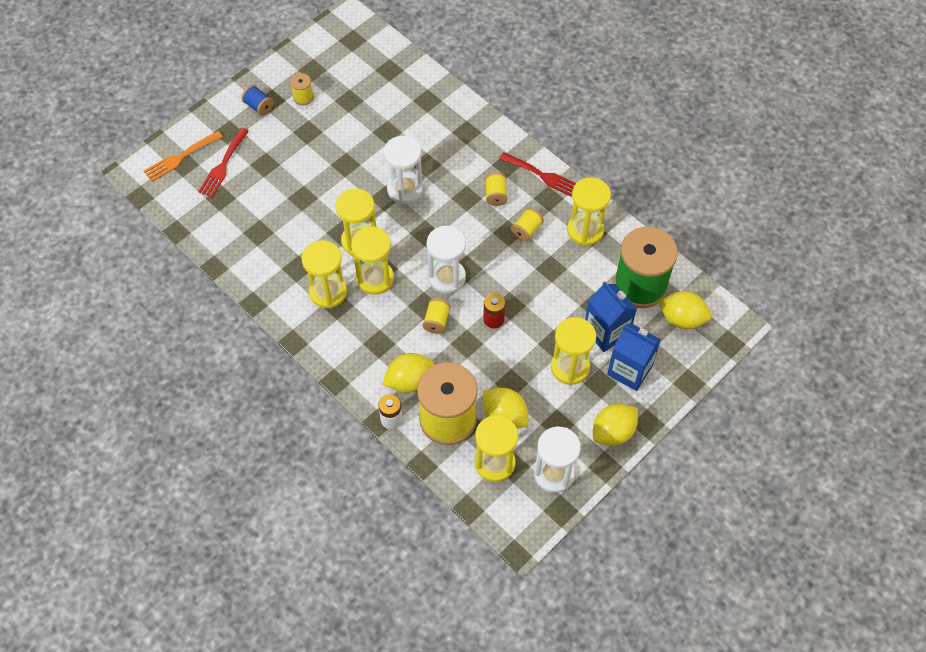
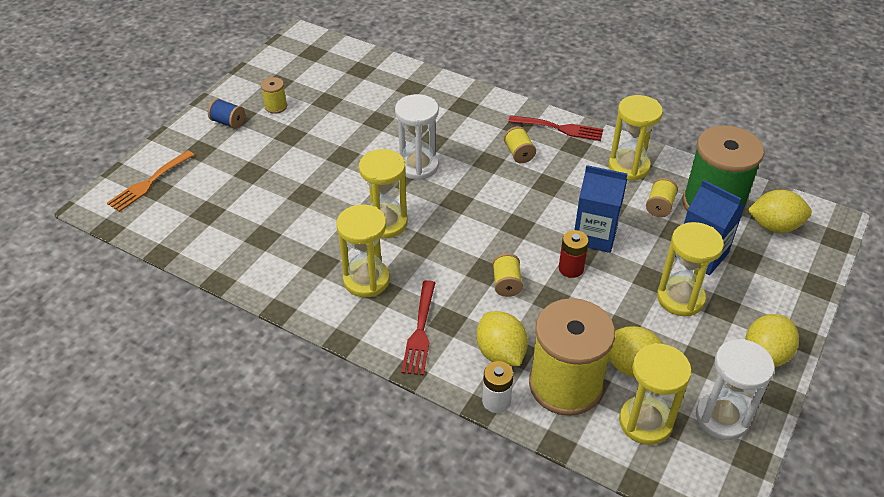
camera: 15 degrees left, 15 degrees down
(223, 165) = (202, 181): red fork -> red fork (420, 331)
(375, 279) = (417, 256): yellow hourglass -> none
(409, 381) = (500, 353): yellow lemon -> yellow lemon turned 75 degrees counterclockwise
(447, 277) = (499, 238): white hourglass -> none
(526, 230) = (567, 178): yellow spool -> yellow spool (659, 206)
(629, 370) = (747, 287): blue carton -> blue carton (595, 235)

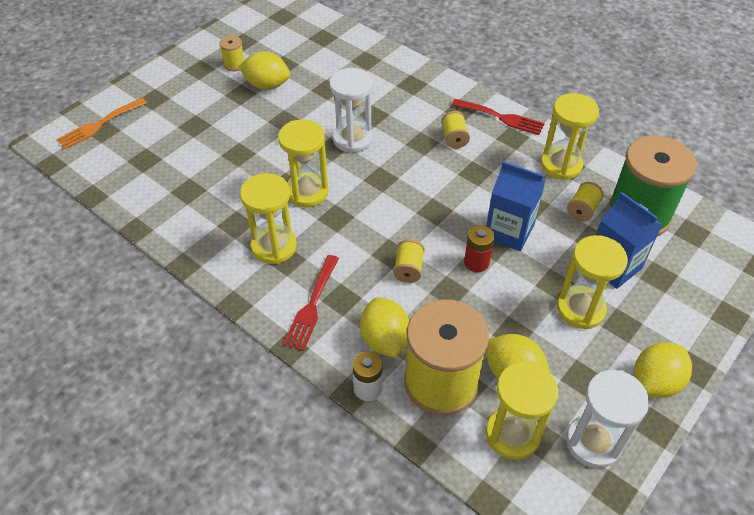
camera: 10 degrees right, 5 degrees up
(228, 122) = (186, 75): blue spool -> none
(774, 226) = (697, 246): yellow lemon -> yellow lemon (267, 85)

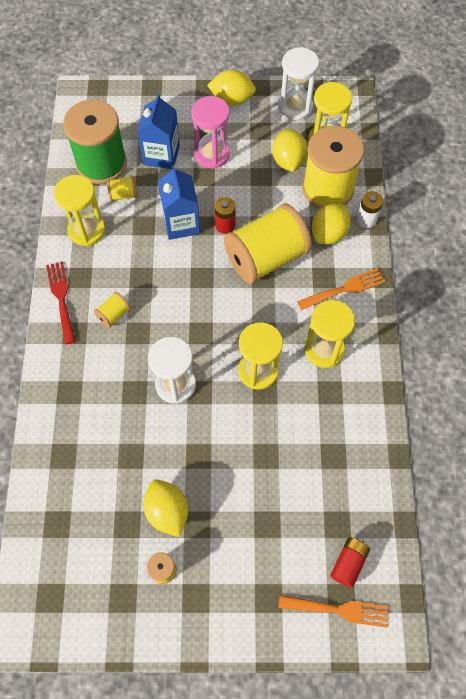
camera: 130 degrees left, 15 degrees up
(115, 148) = (348, 563): none -> red battery
(312, 306) = (345, 289): red fork -> orange fork
(408, 269) = (266, 258): yellow spool -> yellow spool, size x2.44
(580, 309) = (212, 154): yellow hourglass -> pink hourglass

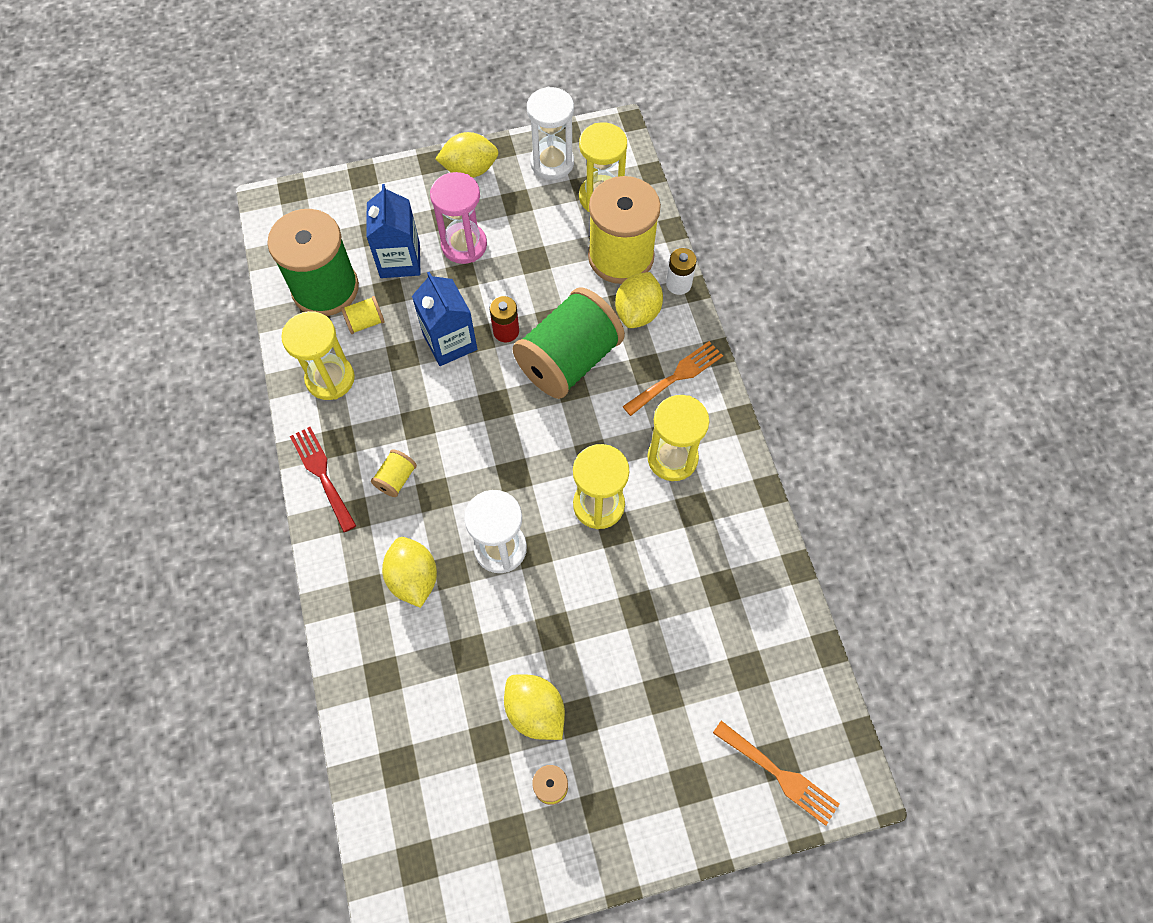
camera: 15 degrees left, 0 degrees up
(266, 258) = (568, 360): yellow spool -> green spool
(288, 161) = (562, 232): yellow lemon -> yellow lemon (413, 578)
(339, 610) = (779, 774): orange fork -> orange fork turned 45 degrees clockwise
(348, 563) = (775, 714): red battery -> none

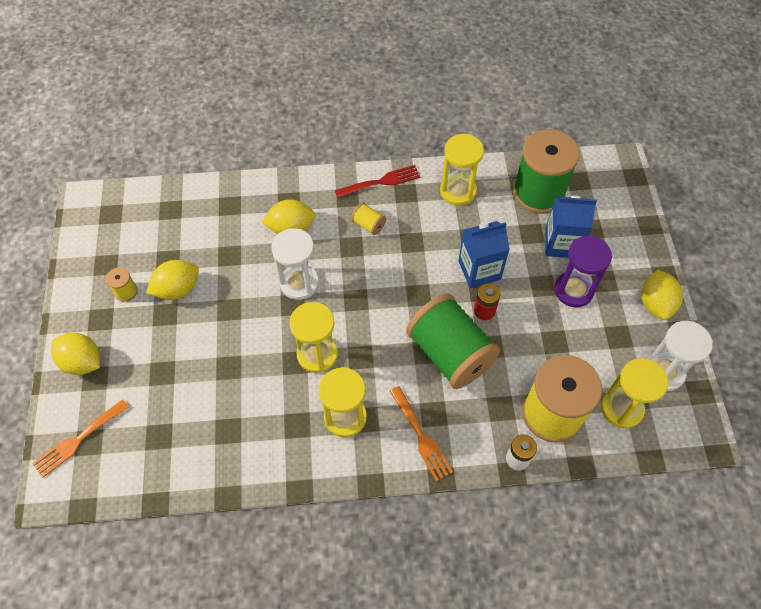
camera: 100 degrees right, 5 degrees down
(365, 322) = (504, 216): yellow spool -> none
(464, 245) = (573, 290): pink hourglass -> purple hourglass
(637, 312) = (491, 417): yellow lemon -> yellow lemon (82, 362)

